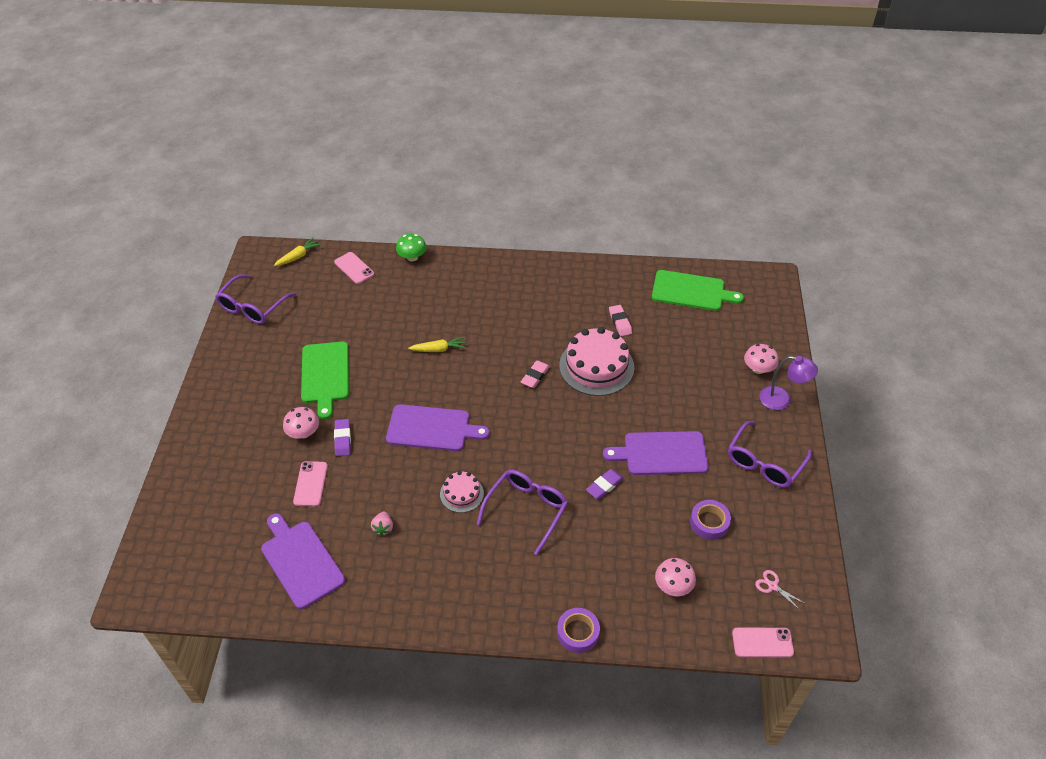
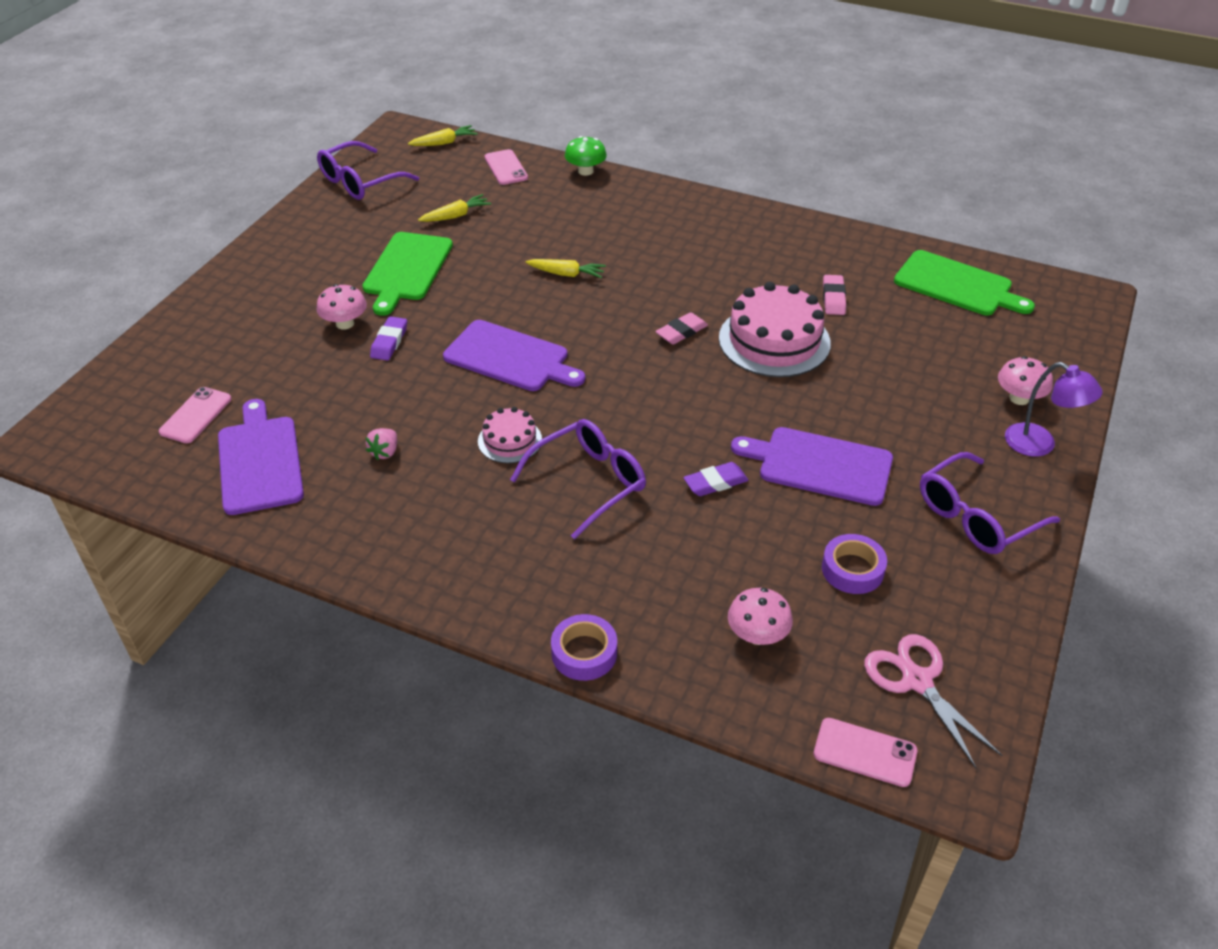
camera: 20 degrees right, 5 degrees down
(310, 484) = (321, 380): pink phone -> pink phone (196, 415)
(338, 319) = (456, 216): none -> yellow carrot
(773, 586) = (917, 681): pink scissors -> pink scissors, size x1.86

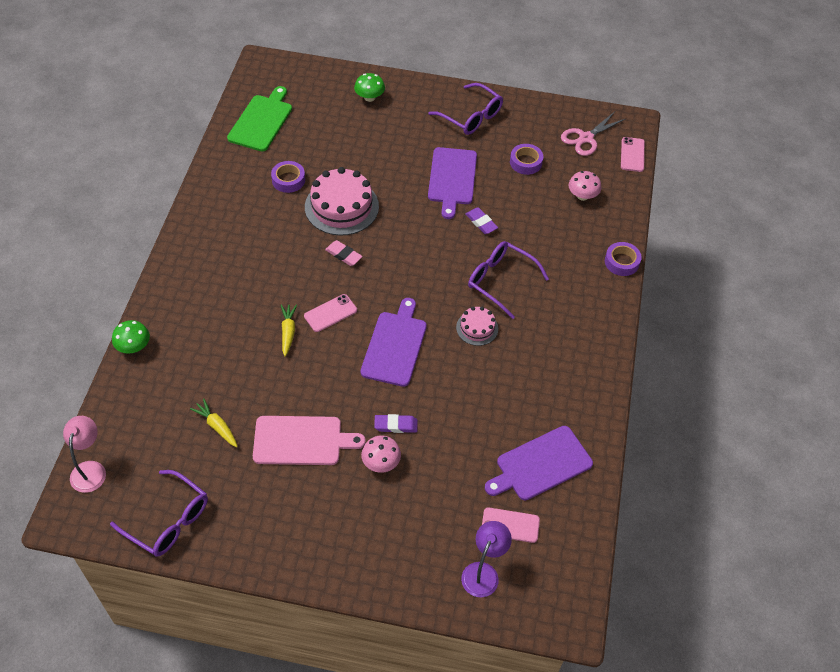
camera: 105 degrees left, 10 degrees up
(385, 452) = (509, 393): pink strawberry -> none
(406, 269) = (301, 441): green cutting board -> pink cutting board
(444, 143) = (90, 469): yellow carrot -> pink lamp
(506, 168) = (133, 407): pink phone -> pink phone (330, 313)
(833, 298) = (288, 180): pink eraser -> purple tape
(1019, 398) = (369, 97): pink mushroom -> green mushroom
(1039, 445) = (407, 91): purple lamp -> purple lamp (483, 572)

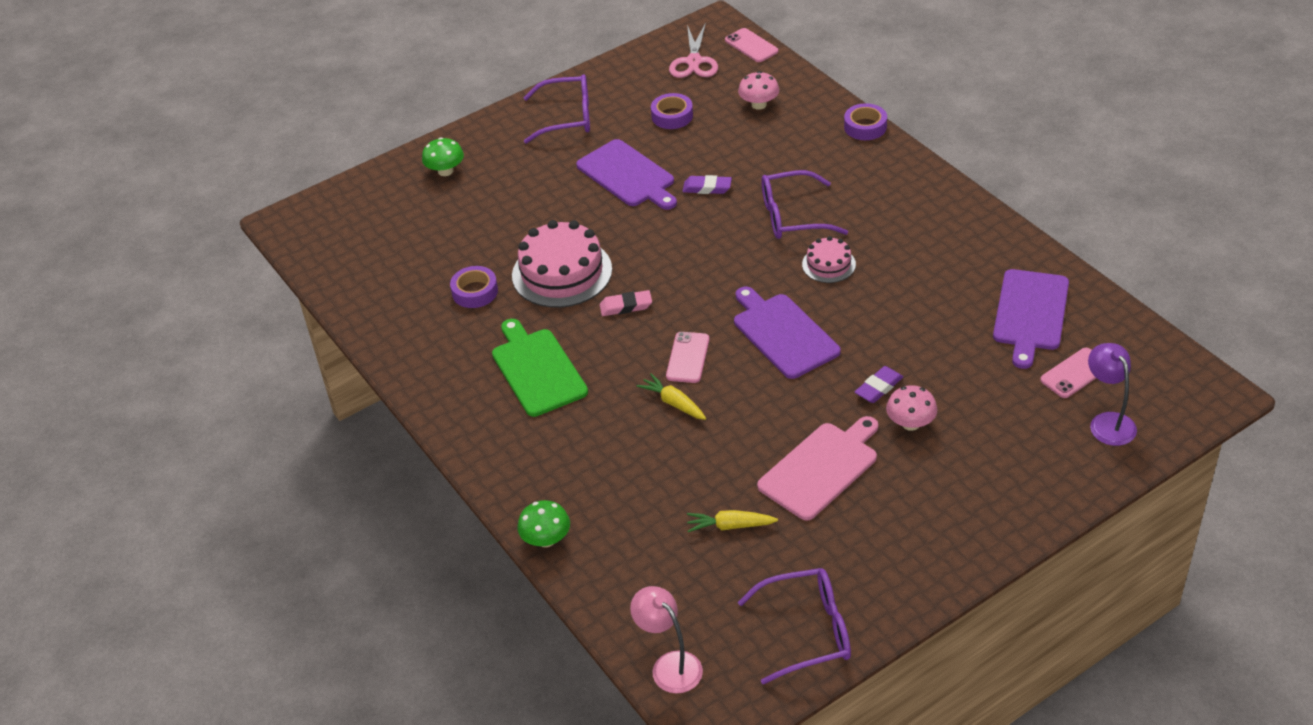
camera: 40 degrees left, 10 degrees down
(261, 121) = (367, 267): green cutting board -> green cutting board (537, 369)

